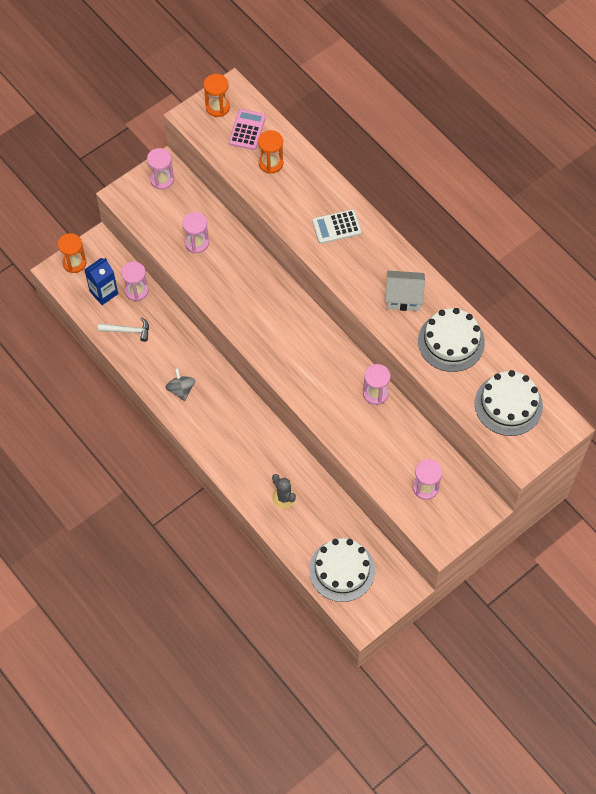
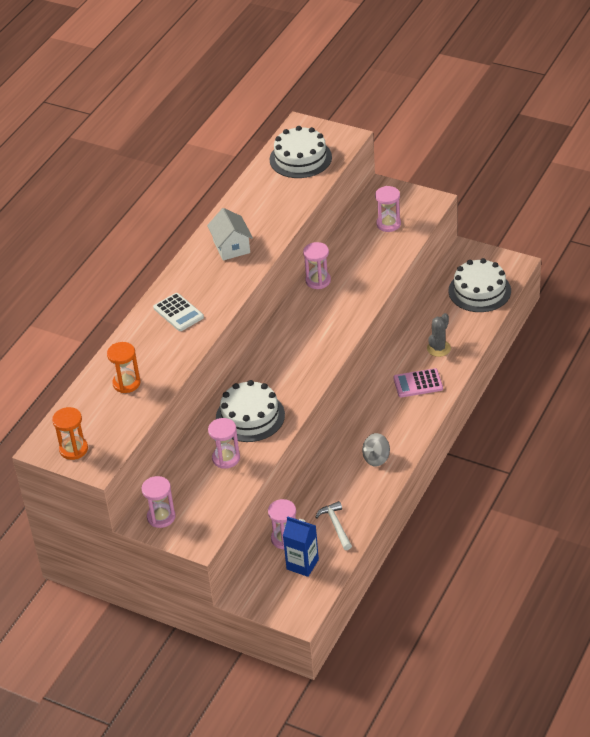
camera: 110 degrees left, 20 degrees down
(74, 263) = (280, 605): orange hourglass -> none
(247, 130) = (93, 416): pink calculator -> pink calculator (418, 383)
(451, 342) = (260, 206): white cake -> white cake (250, 416)

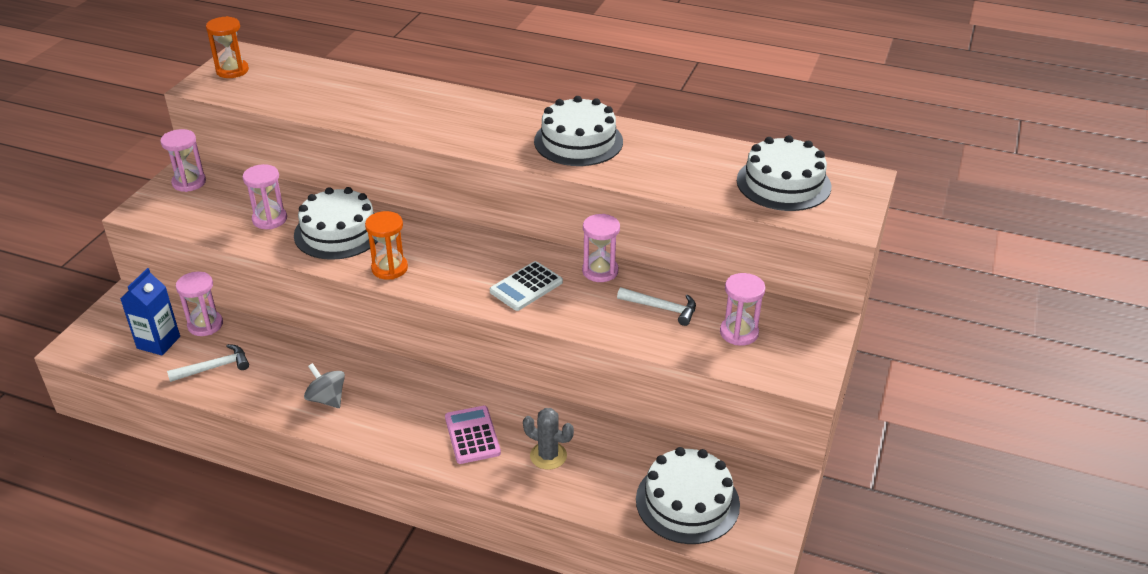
camera: 80 degrees right, 5 degrees down
(126, 383) = (330, 91): orange hourglass -> orange hourglass (389, 268)
(178, 313) = (450, 114): white calculator -> white calculator (526, 287)
(231, 247) = (578, 141): white house -> white cake
(361, 255) = (662, 308): none -> white hammer

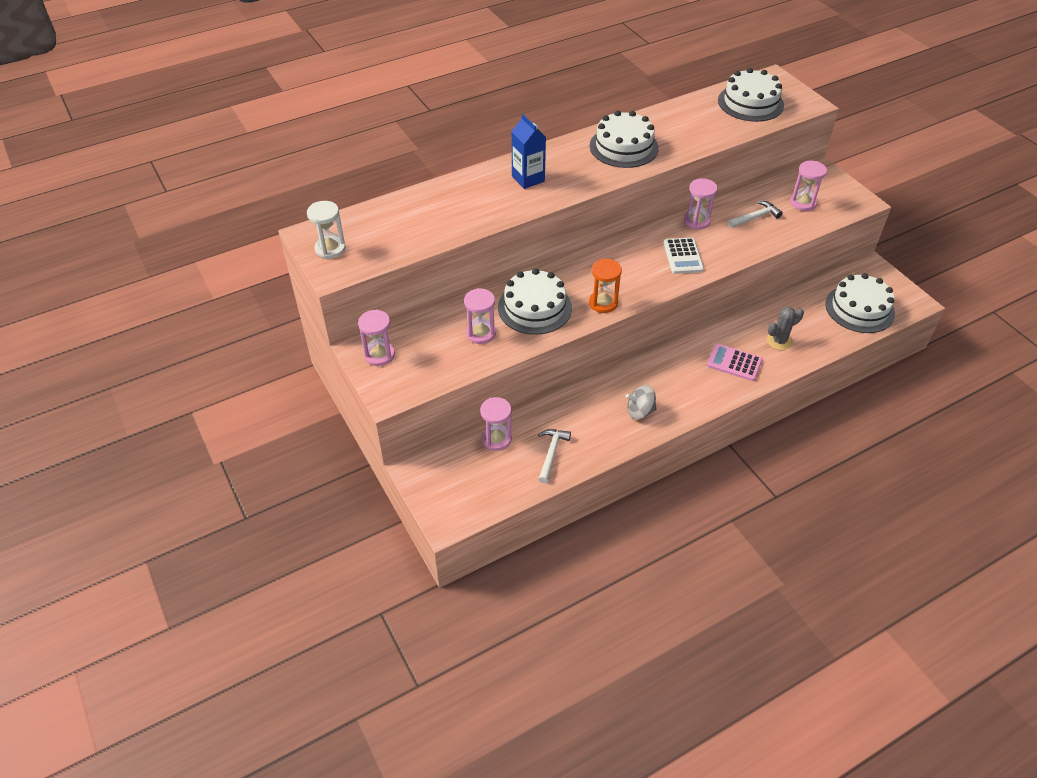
camera: 50 degrees left, 10 degrees up
(158, 342) = (491, 472): blue carton -> blue carton (528, 179)
(232, 70) = (330, 249): orange hourglass -> white hourglass

